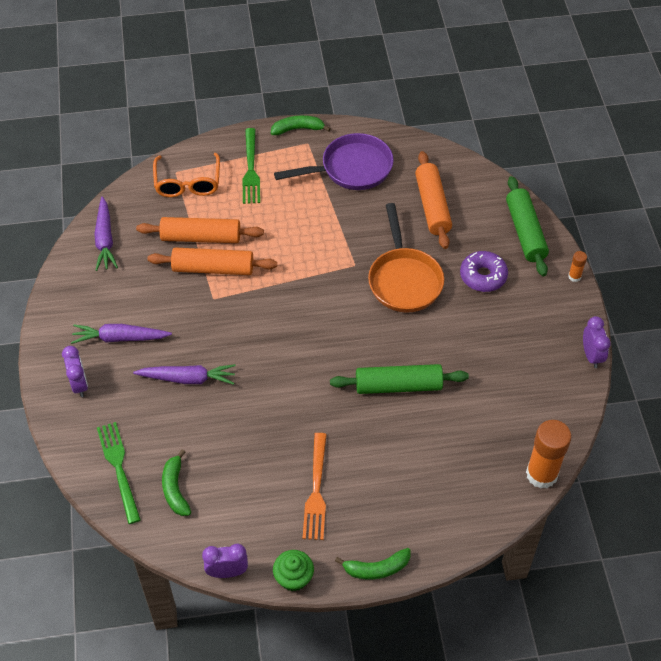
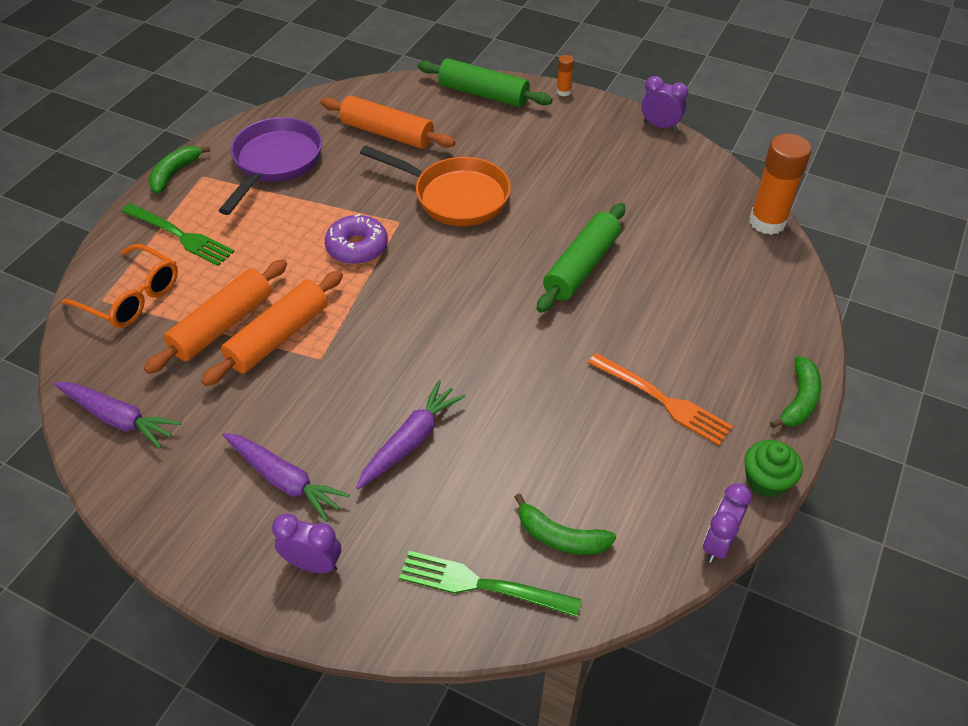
camera: 55 degrees left, 5 degrees down
(120, 338) = (284, 480): purple carrot -> purple carrot turned 90 degrees counterclockwise
(483, 276) = (506, 144): purple donut -> purple donut (357, 247)

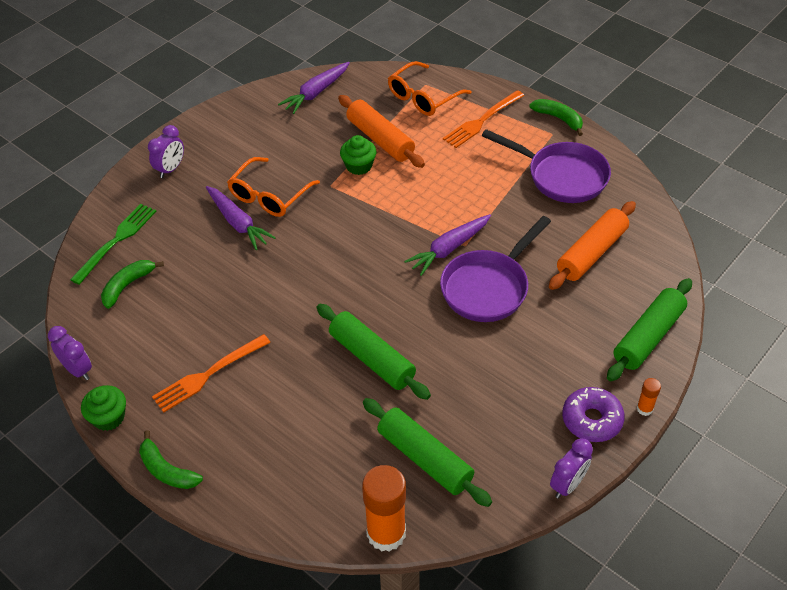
camera: 105 degrees right, 0 degrees up
(181, 236) = (482, 121): green fork -> orange fork
(278, 337) = (359, 166): orange rolling pin -> green cupcake
(284, 480) = (235, 161): purple carrot -> purple carrot (449, 249)
(351, 419) = (269, 196): none -> orange glasses
(357, 247) = (440, 216): purple donut -> purple donut (592, 420)
(455, 196) = (488, 287): orange pan -> purple pan
(679, 210) = (425, 458): none -> green rolling pin

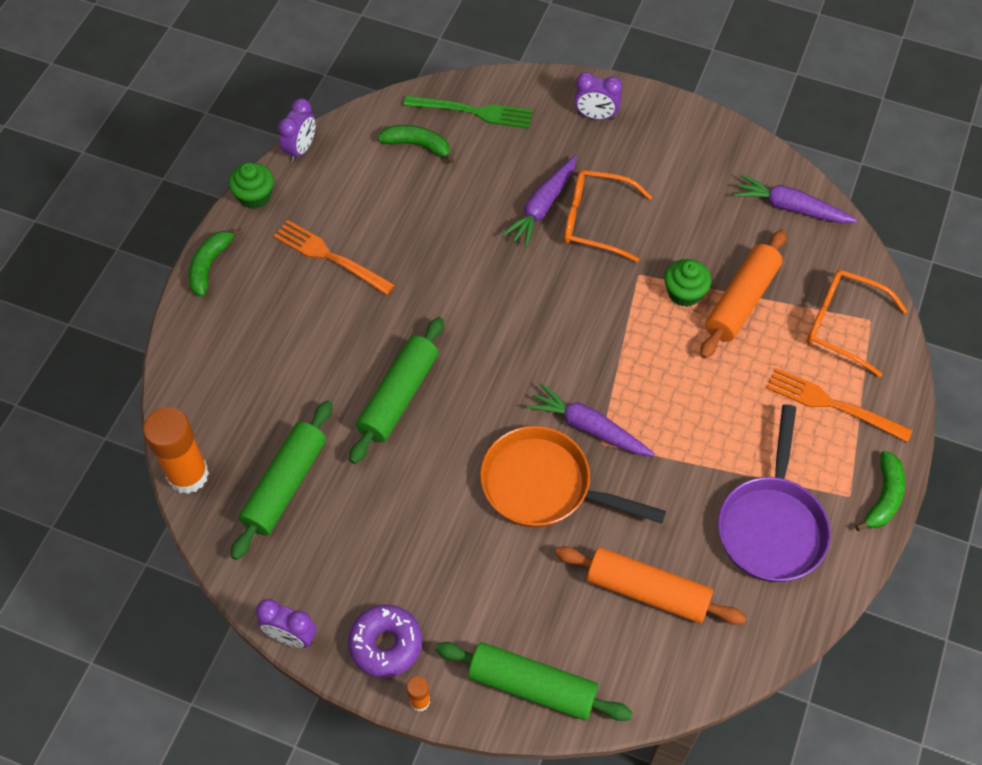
camera: 70 degrees right, 10 degrees up
(488, 287) = (544, 486): purple pan -> orange pan

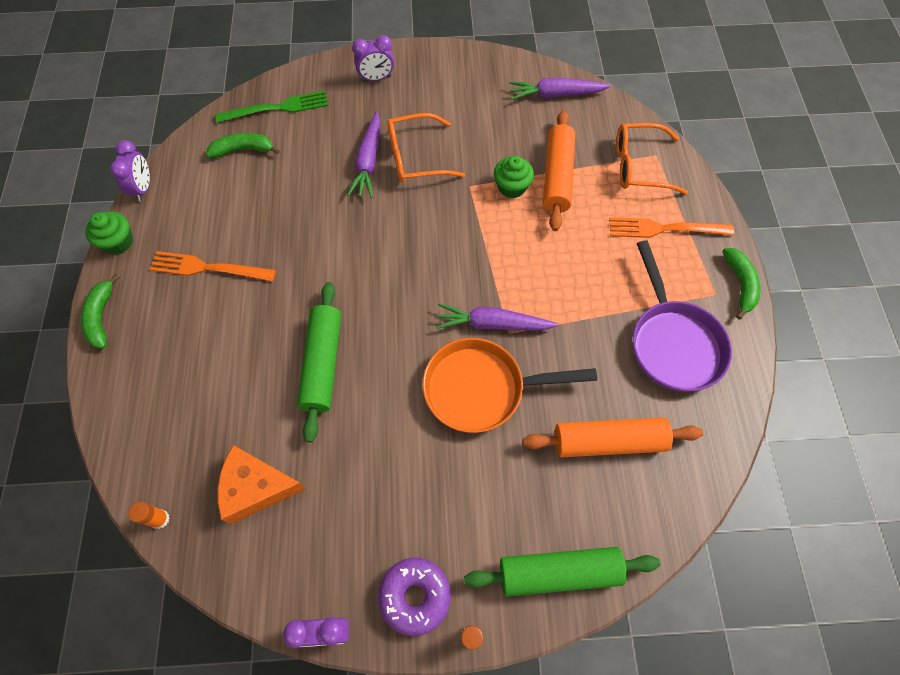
camera: 25 degrees left, 5 degrees up
(188, 475) = (160, 519): orange glue stick -> orange glue stick, size x0.46
(285, 485) = (256, 488): green rolling pin -> orange cheese

